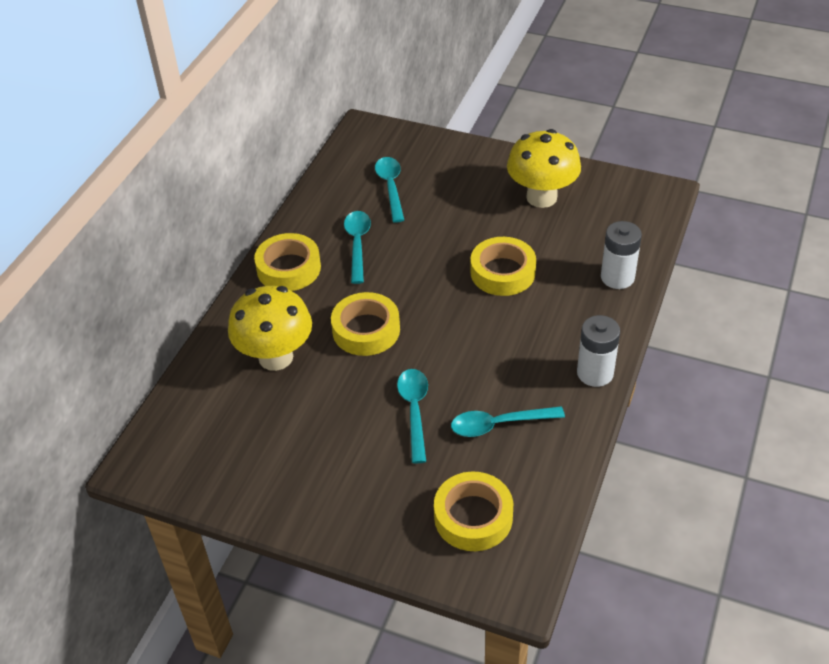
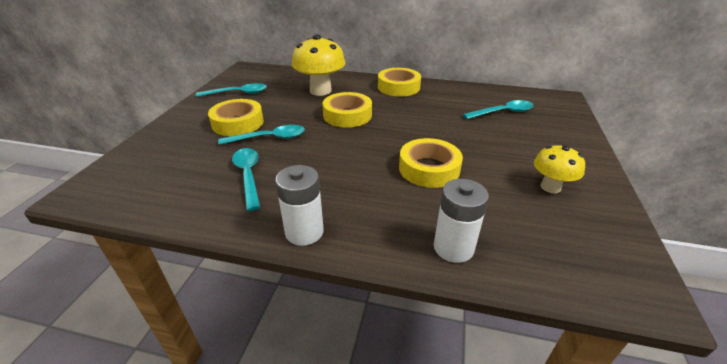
camera: 80 degrees right, 10 degrees down
(357, 244) = (432, 106): turquoise spoon -> turquoise spoon (238, 93)
(473, 517) = (160, 169): yellow tape -> yellow tape (238, 123)
(541, 197) = (550, 187): yellow mushroom -> yellow mushroom, size x0.59

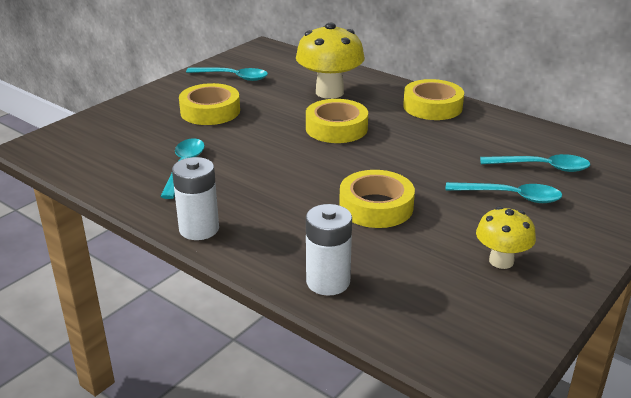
camera: 25 degrees right, 5 degrees down
(269, 138) = (231, 135): turquoise spoon -> turquoise spoon (510, 196)

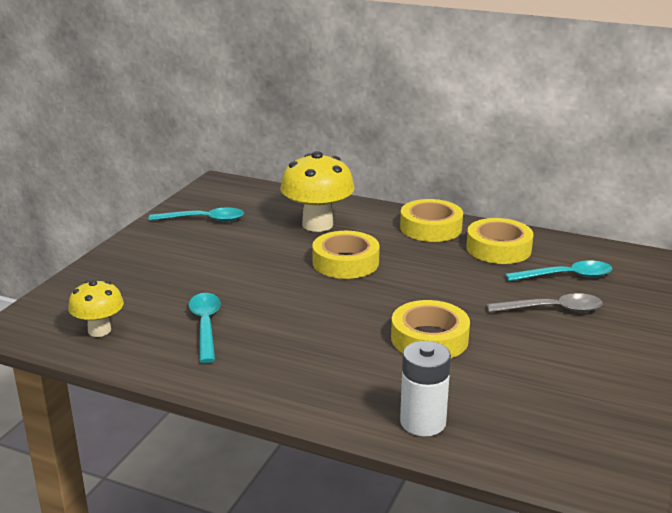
camera: 15 degrees left, 5 degrees down
(199, 229) = (260, 389): white battery -> none
(210, 111) = (200, 261): yellow tape -> yellow tape (498, 248)
(501, 261) = (576, 374): yellow mushroom -> yellow mushroom (99, 330)
(510, 196) = (552, 309): turquoise spoon -> grey spoon

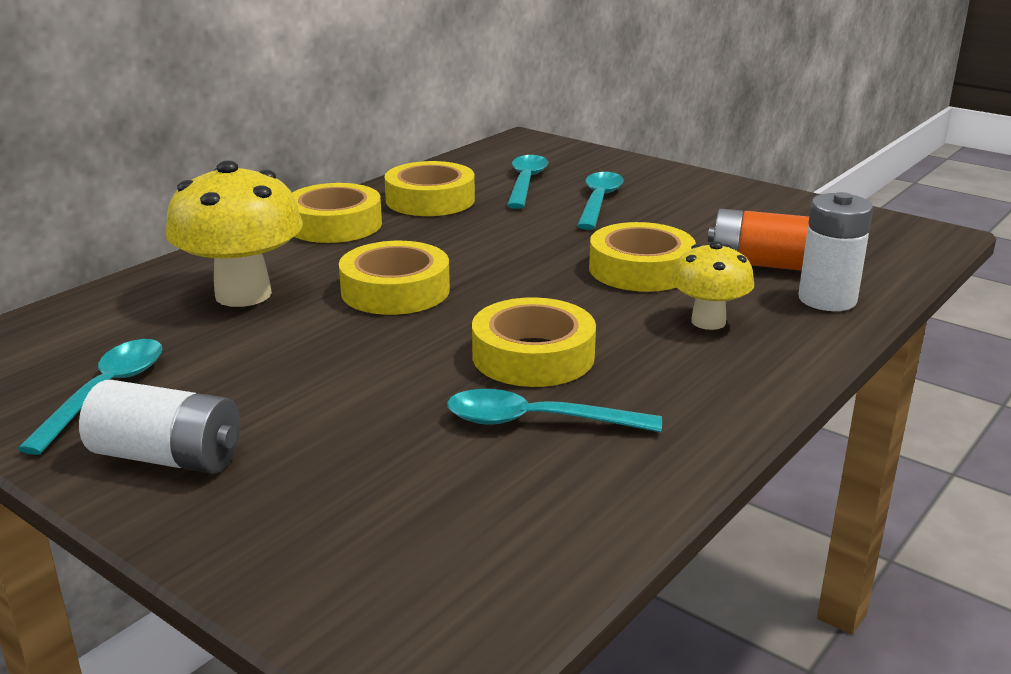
camera: 75 degrees left, 0 degrees up
(99, 330) = (504, 539): yellow mushroom -> yellow mushroom (708, 321)
(153, 245) = (167, 457): none -> white battery
(280, 315) = (533, 356): none -> yellow tape
(474, 389) = (760, 264): none -> orange battery
(552, 309) = (599, 201): grey spoon -> turquoise spoon

